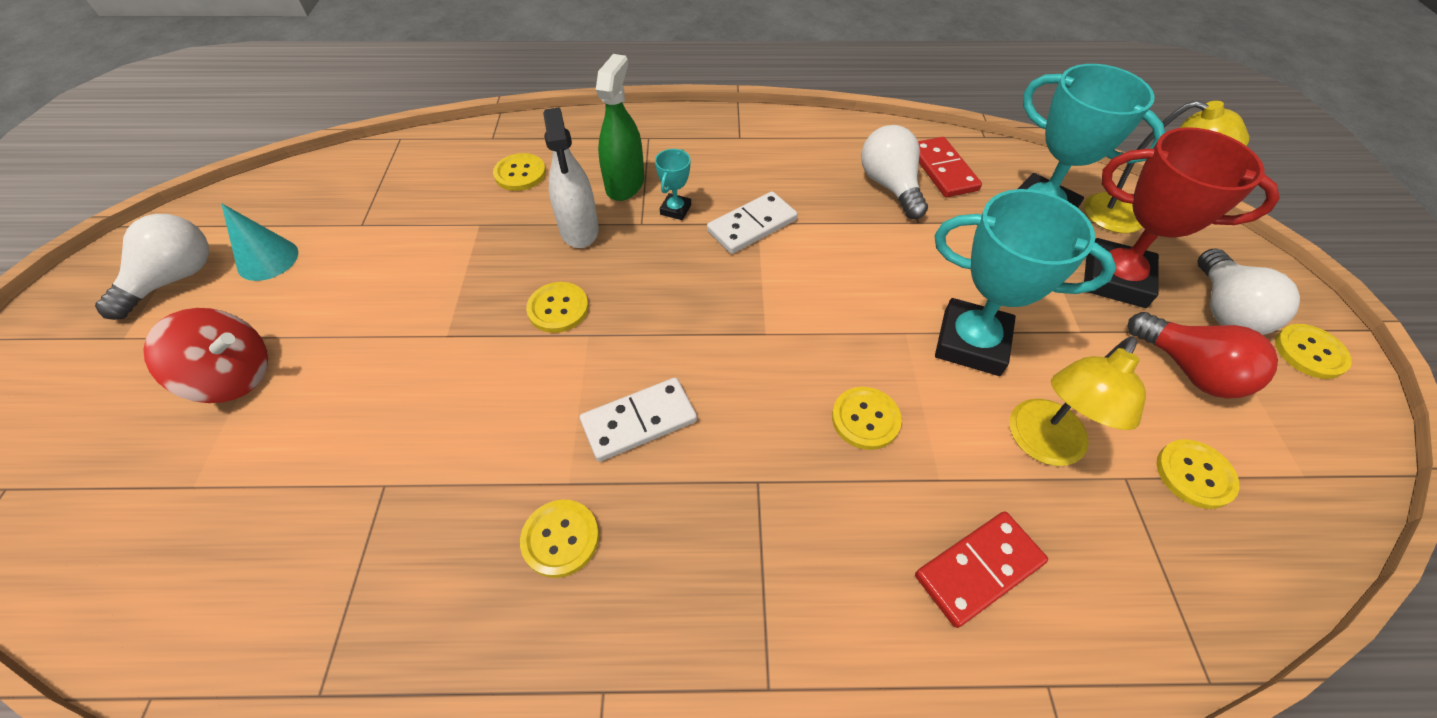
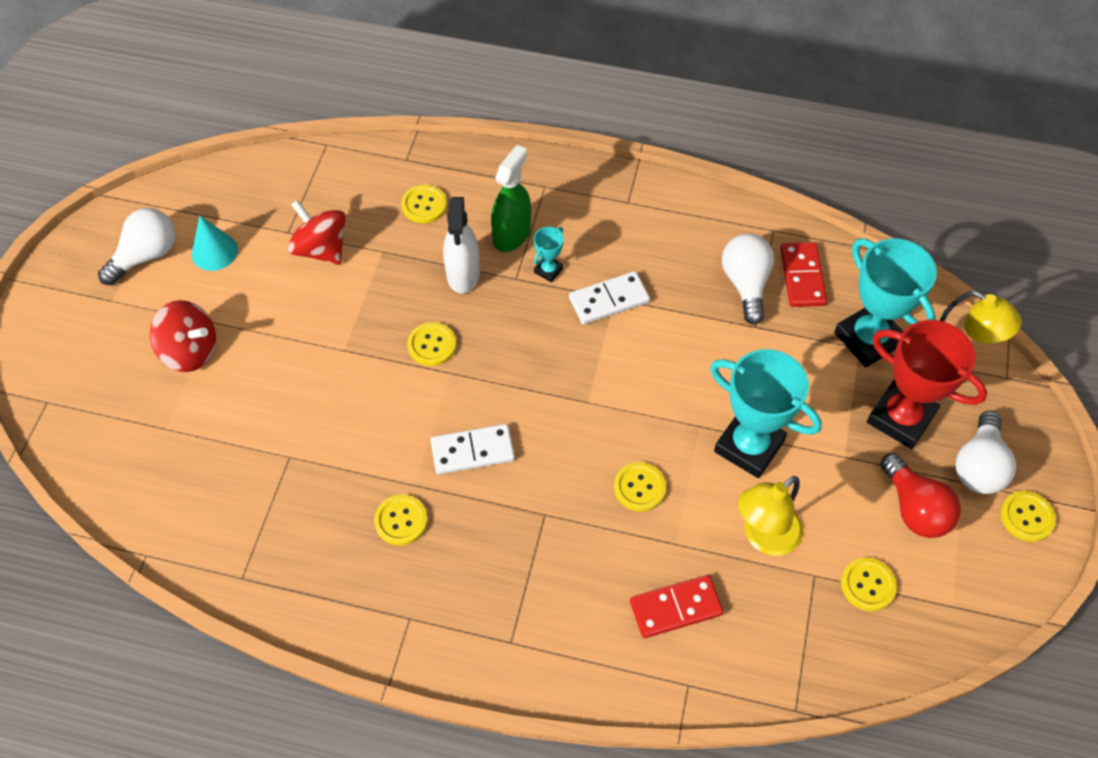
camera: 15 degrees right, 5 degrees up
(404, 234) = (321, 249): none -> red spinning top

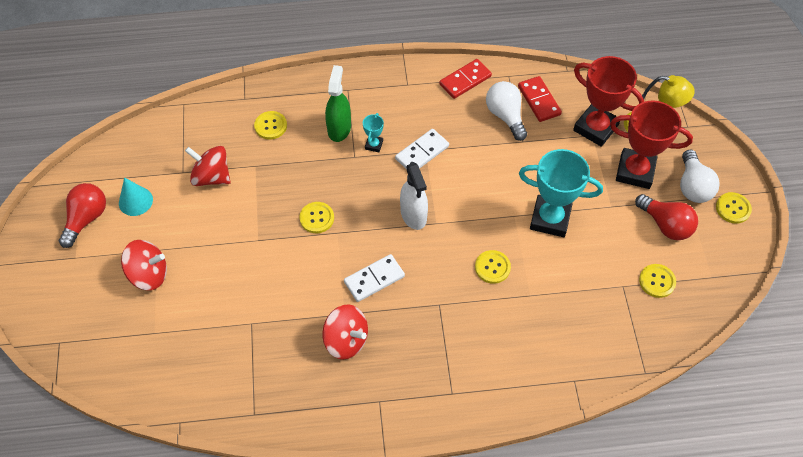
camera: 20 degrees left, 0 degrees up
(146, 256) = (86, 219): white light bulb -> red light bulb
(401, 520) = (346, 340): yellow button -> red spinning top
(463, 273) = (317, 164): white spray bottle -> white spray bottle (413, 215)
(676, 608) = (547, 335): red domino -> red domino (465, 80)
(763, 537) = (582, 273): yellow lamp -> none
(868, 339) = (595, 128): turquoise trophy -> red trophy

